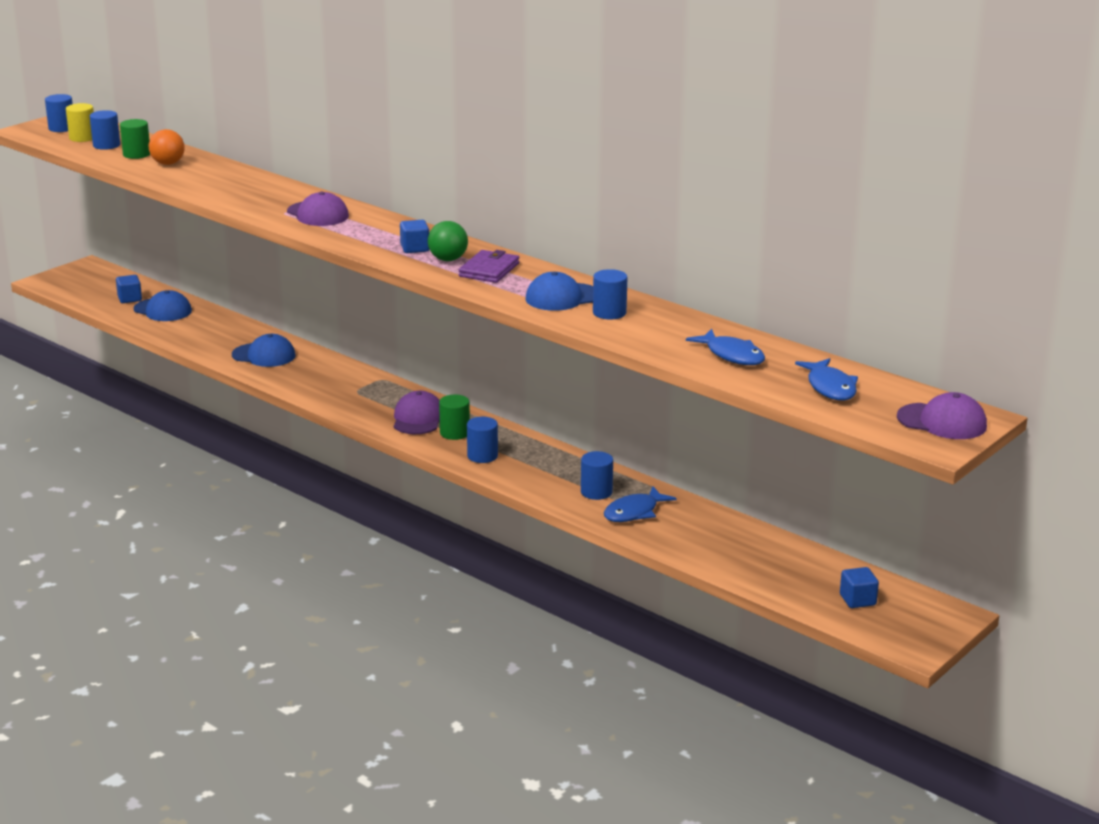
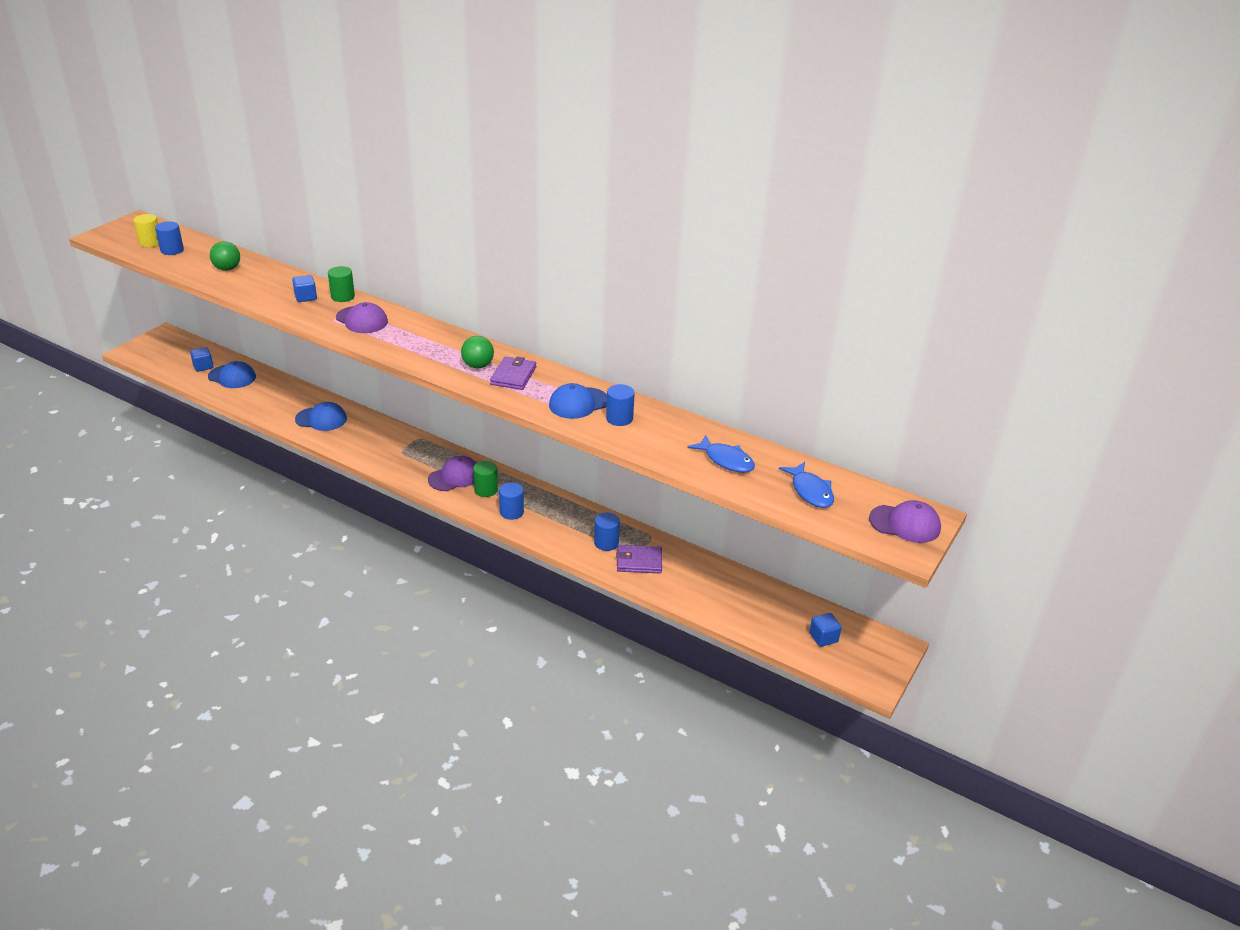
camera: 10 degrees left, 10 degrees up
(62, 128) = (131, 232): blue cylinder -> none
(136, 154) = (199, 259): green cylinder -> green cylinder (342, 296)
(168, 163) = (227, 269): orange ball -> green ball
(415, 248) = (448, 354): blue cube -> blue cube (306, 297)
(418, 418) = (454, 477): purple cap -> purple cap turned 60 degrees clockwise
(634, 512) = (639, 561): blue fish -> purple wallet

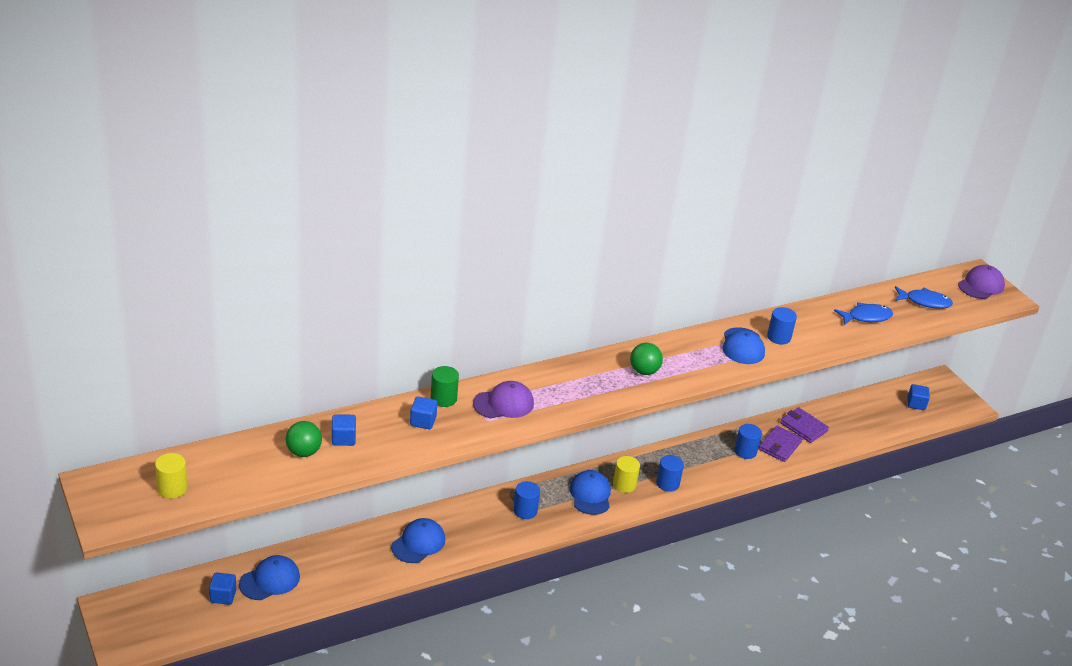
camera: 60 degrees left, 0 degrees up
(172, 250) = (212, 478): blue cylinder -> blue cylinder (525, 510)
(256, 277) = (343, 438): none -> blue cube
(454, 477) = (590, 495): purple cap -> blue cap
(486, 490) = (624, 484): green cylinder -> yellow cylinder
(513, 376) = (675, 360): purple wallet -> purple wallet (803, 427)

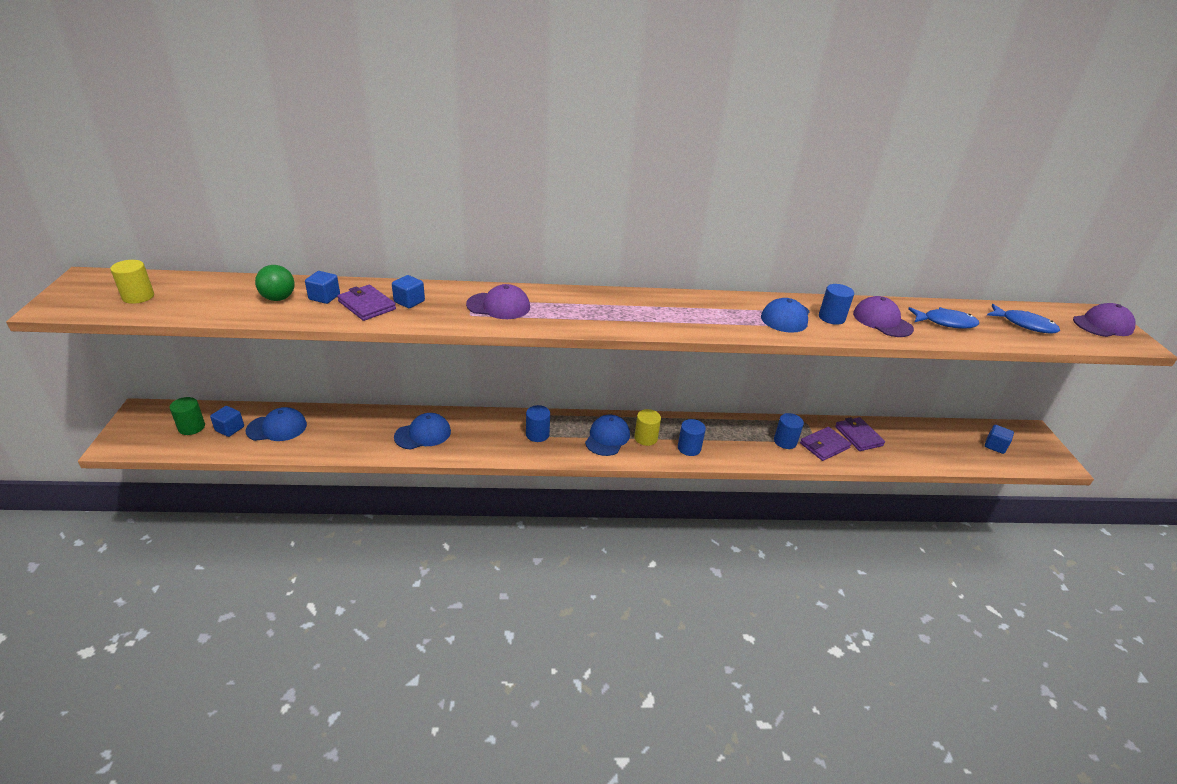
camera: 25 degrees right, 0 degrees up
(390, 436) = (367, 305): none -> purple wallet
(443, 398) = (446, 290): green cylinder -> green cylinder (191, 427)
(644, 371) = (663, 313): green ball -> none
(818, 329) = (882, 321): none -> purple cap

